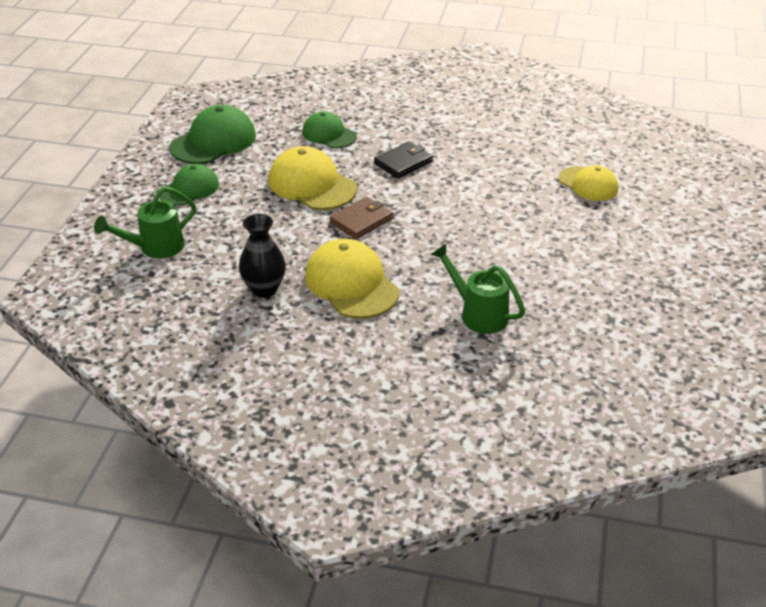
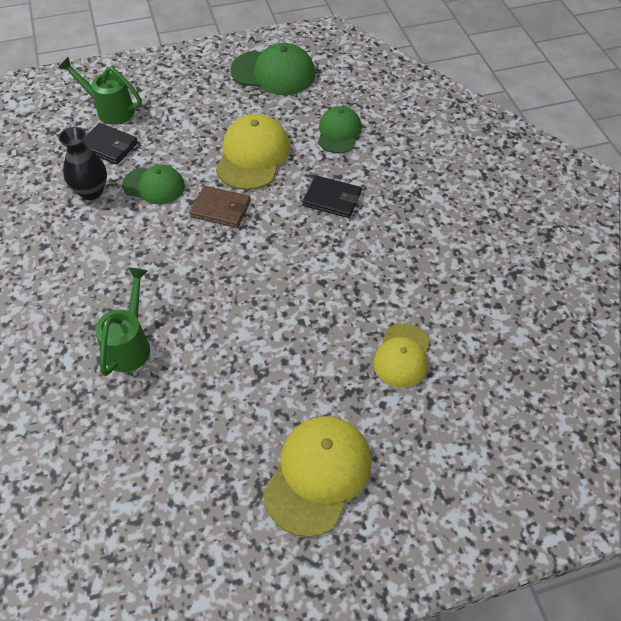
camera: 60 degrees right, 15 degrees up
(189, 189) = (197, 91): green cap -> green cap (154, 186)
(209, 262) = (108, 146): none -> black wallet
(351, 284) = (126, 241): yellow cap -> yellow cap (318, 475)

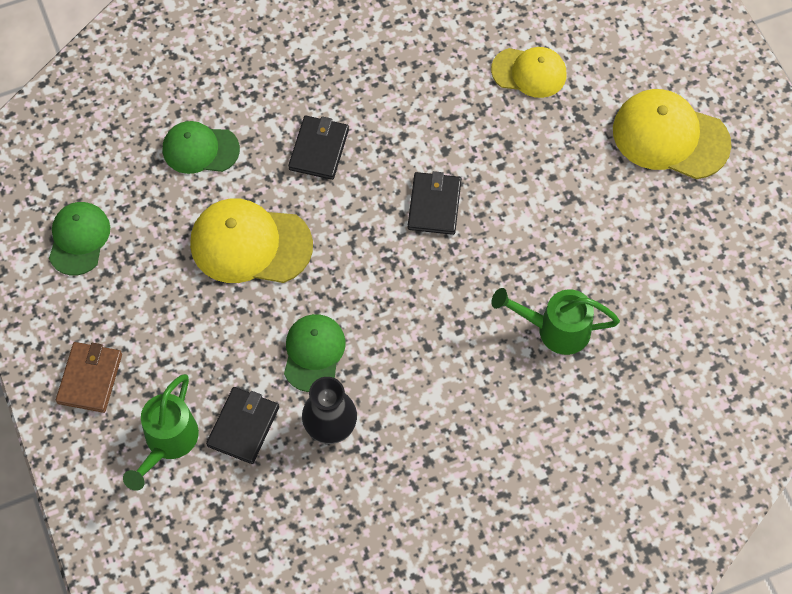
camera: 95 degrees left, 10 degrees up
(221, 209) = (347, 268): brown wallet -> brown wallet (90, 378)
(268, 269) = (434, 205): none -> black wallet
(273, 73) = (79, 239): green cap -> green cap, size x0.65

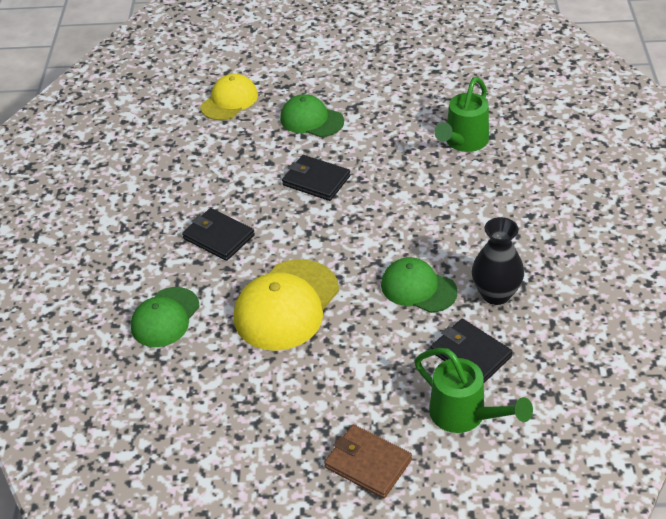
camera: 65 degrees left, 20 degrees down
(79, 239) = (205, 436): green cap -> green cap (311, 120)
(670, 137) = (332, 48): yellow cap -> none

